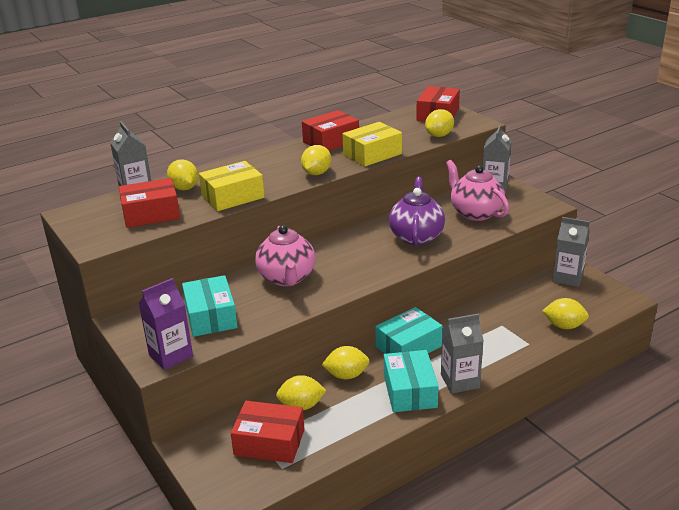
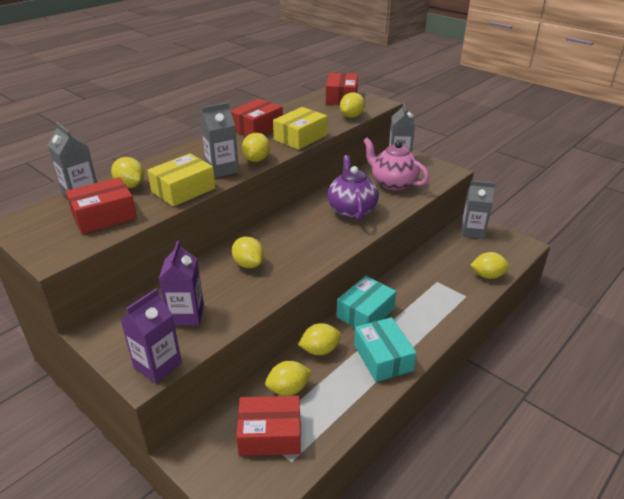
camera: 15 degrees left, 5 degrees up
(211, 316) = (186, 315): turquoise box -> purple carton
(287, 278) = (248, 264): pink teapot -> yellow lemon
(460, 381) = (423, 341): grey carton -> grey carton (222, 169)

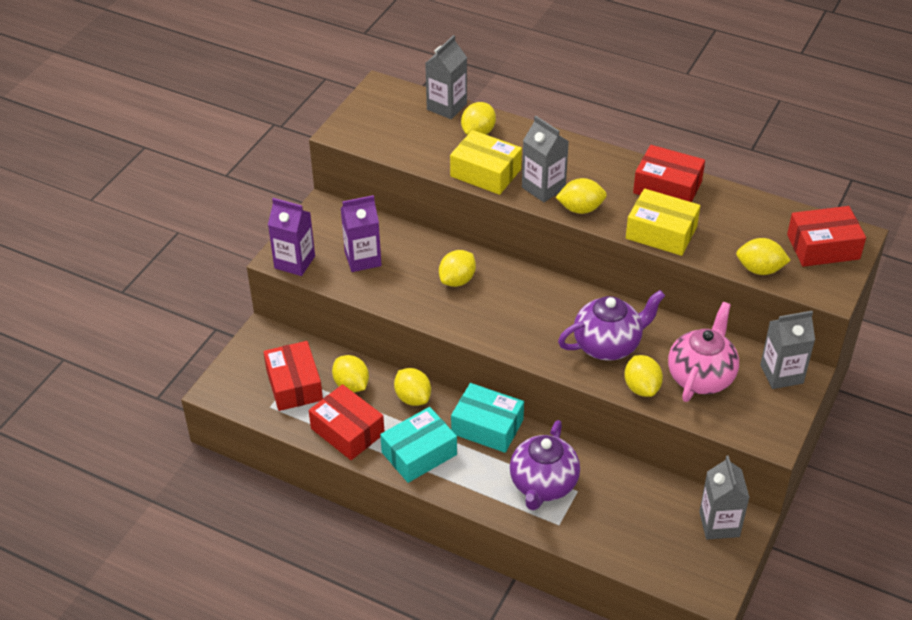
camera: 75 degrees right, 10 degrees up
(104, 216) = (415, 137): red box -> red box (347, 431)
(429, 296) = (543, 485): none -> purple teapot
(487, 275) = (614, 546): yellow lemon -> yellow lemon (641, 387)

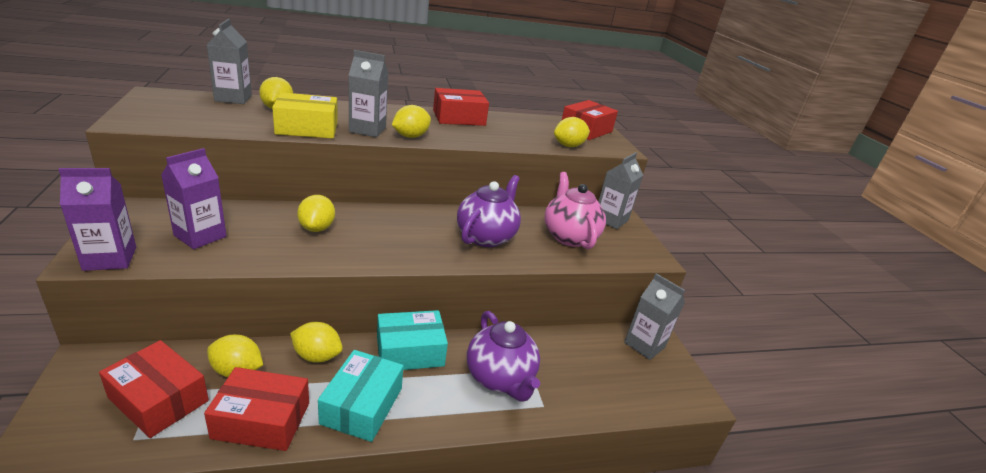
camera: 45 degrees left, 15 degrees down
(641, 387) = (540, 256): yellow lemon -> none
(661, 232) = (484, 139): yellow box -> none

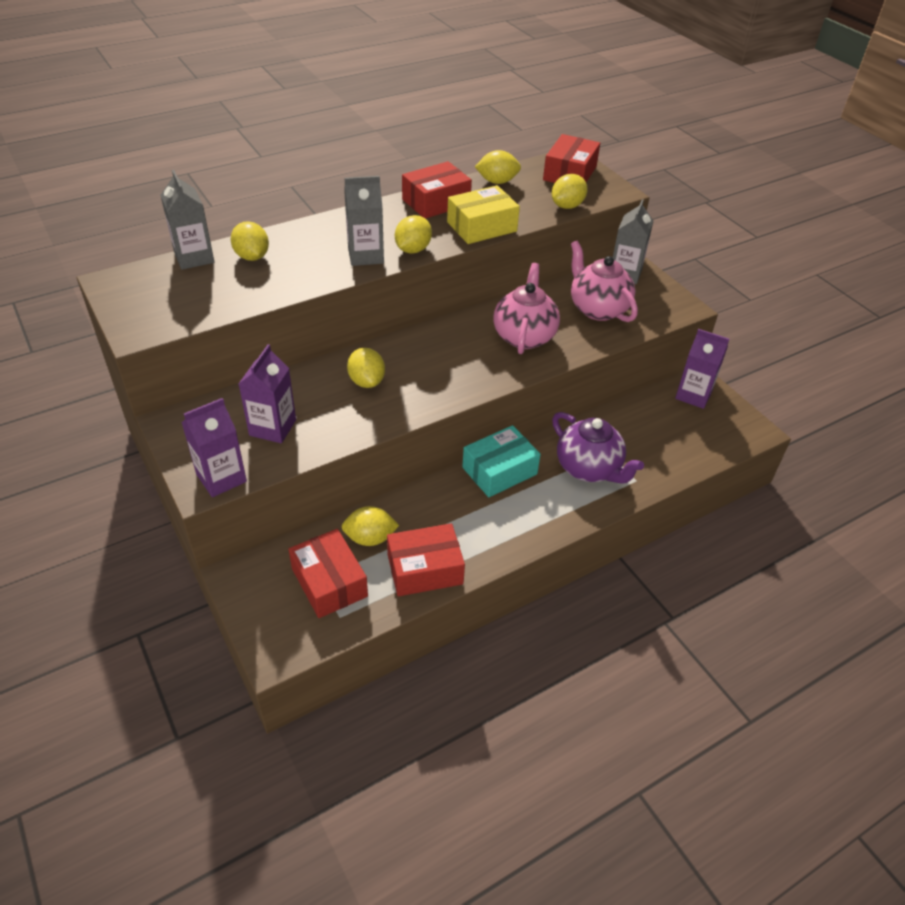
camera: 15 degrees left, 15 degrees up
(159, 399) = (329, 582): red box -> red box turned 45 degrees clockwise
(307, 128) = (309, 275): yellow box -> yellow box (482, 227)
(317, 356) = (425, 502): yellow lemon -> yellow lemon (497, 181)
(362, 405) = (494, 530): turquoise box -> none
(486, 236) = (524, 336): purple teapot -> pink teapot
(644, 345) = (693, 395): grey carton -> purple carton

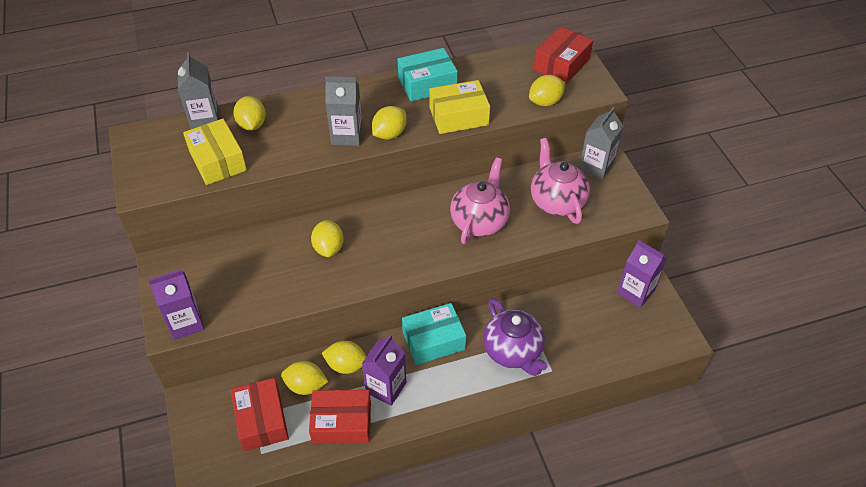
camera: 15 degrees right, 5 degrees up
(223, 294) = (217, 161): none -> yellow box
(272, 428) = (239, 281): purple carton -> purple carton (386, 387)
(436, 202) = (427, 84): red box -> turquoise box
(497, 181) = (490, 67): yellow lemon -> yellow lemon (346, 365)

